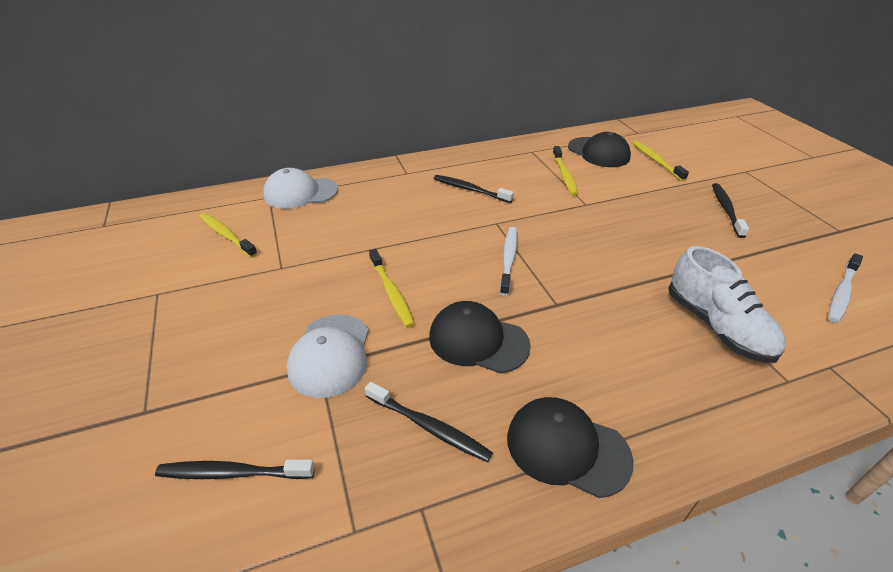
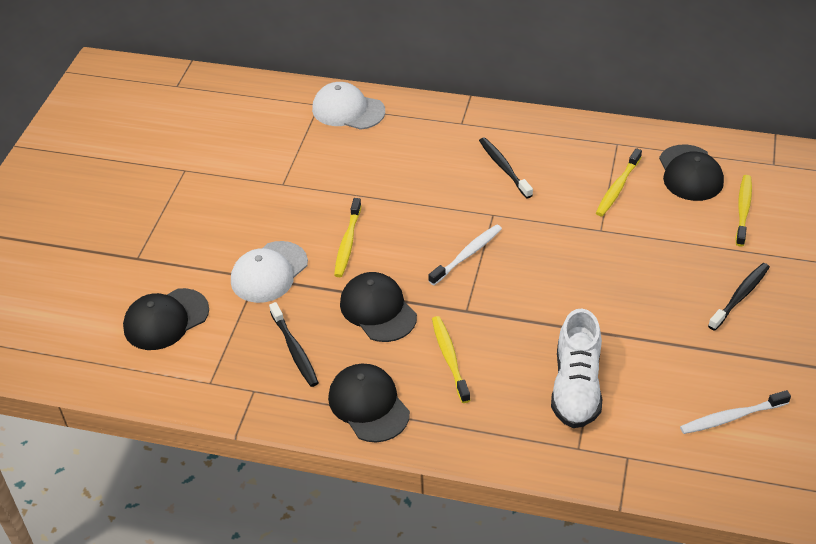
camera: 35 degrees right, 5 degrees up
(226, 235) = (261, 134): yellow toothbrush -> yellow toothbrush (449, 358)
(233, 473) = (166, 319): black toothbrush -> black cap

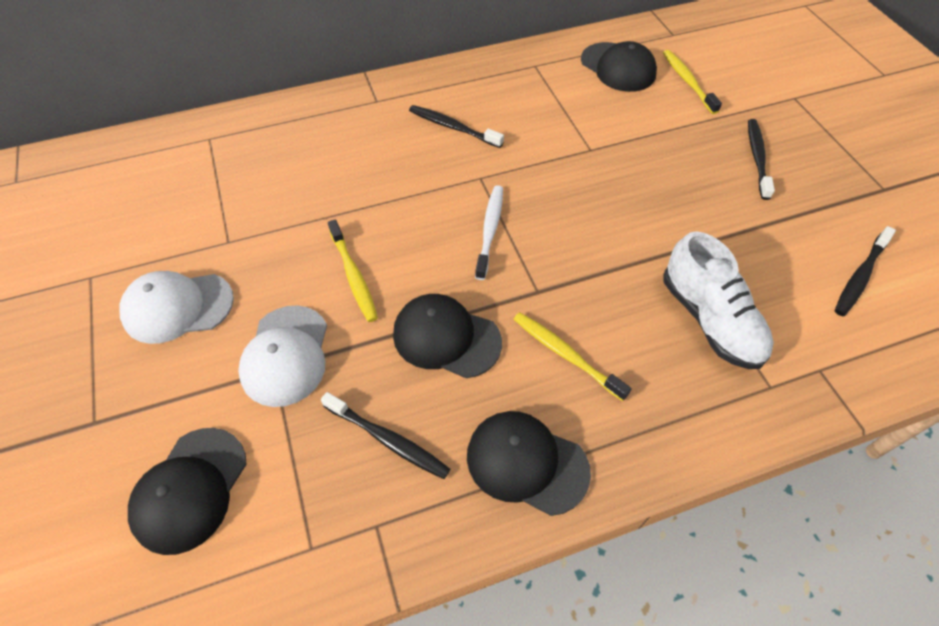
camera: 35 degrees left, 10 degrees up
(348, 110) = (247, 132): white cap -> white cap (178, 307)
(617, 188) = (570, 104): yellow toothbrush -> none
(731, 417) = (860, 276): white toothbrush -> black toothbrush

